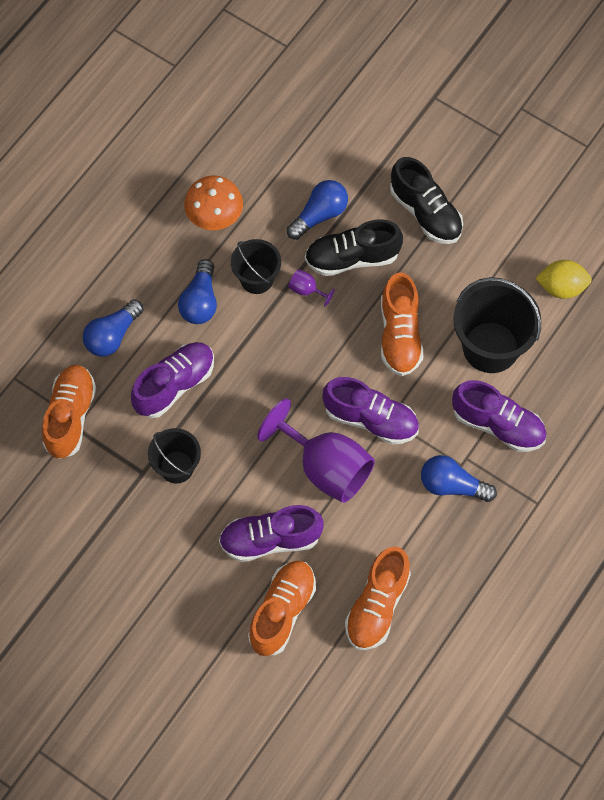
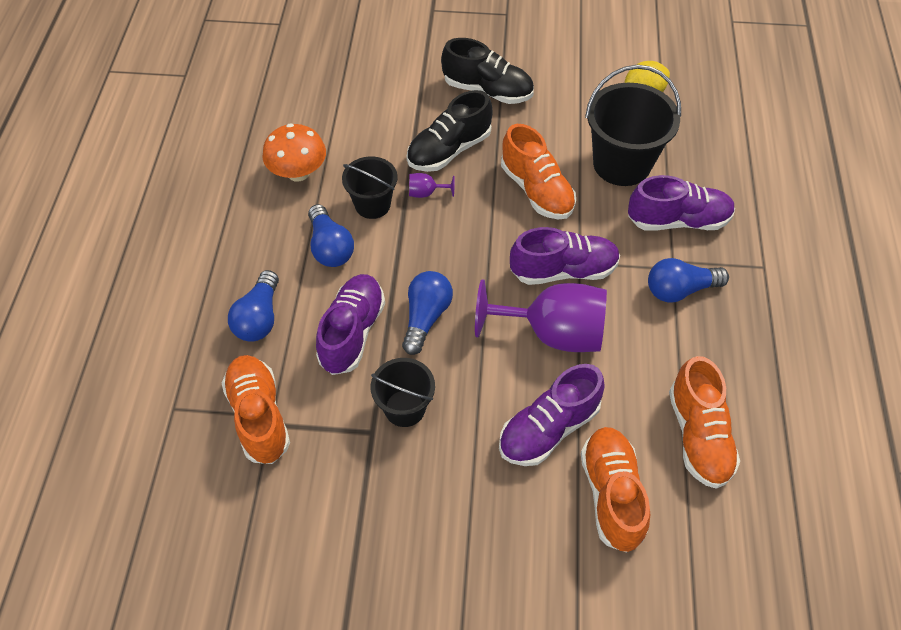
camera: 30 degrees left, 10 degrees down
(319, 215) = (396, 131): blue light bulb -> blue light bulb (426, 317)

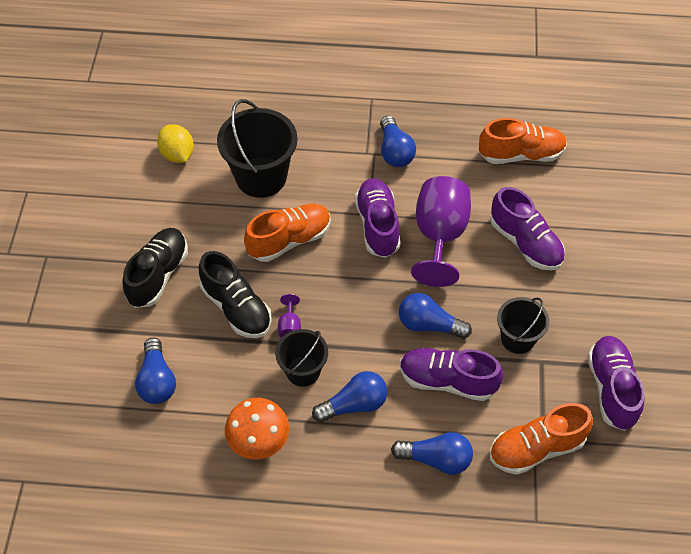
camera: 90 degrees left, 0 degrees up
(369, 97) = (157, 381): none -> blue light bulb
(611, 494) = (573, 208): orange shoe -> none
(678, 220) = (325, 145): purple shoe -> purple shoe (611, 389)

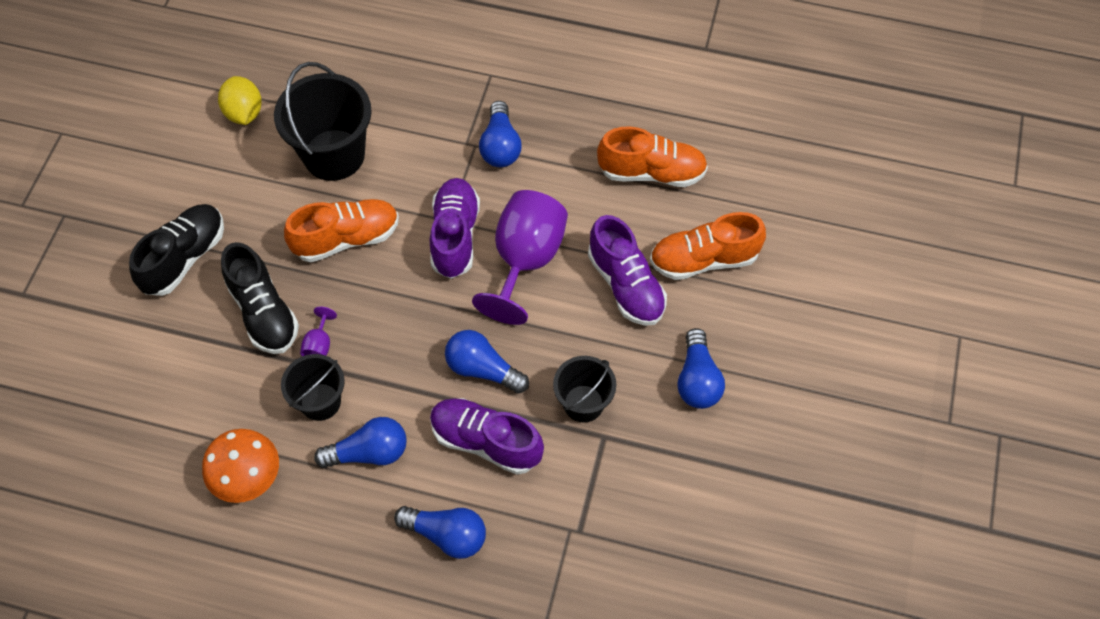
camera: 10 degrees right, 5 degrees up
(157, 381) = (151, 386): blue light bulb -> blue light bulb (697, 380)
(536, 448) = (568, 542): orange shoe -> orange shoe (703, 260)
(611, 389) = (679, 484): purple shoe -> none

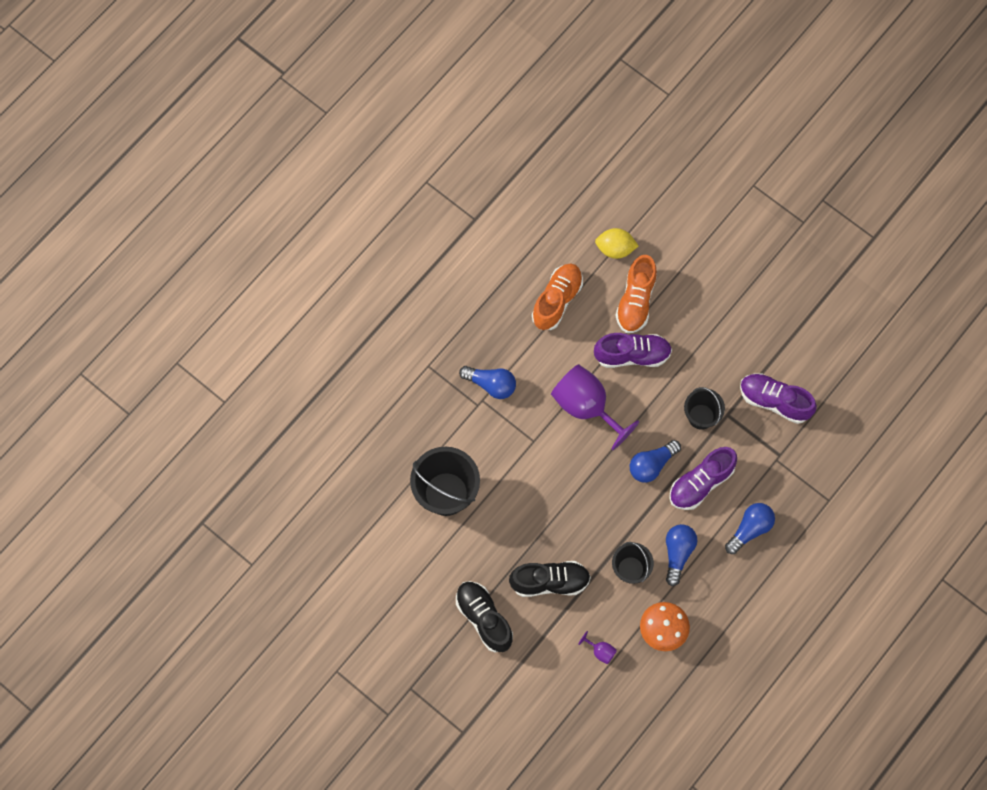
camera: 65 degrees left, 10 degrees up
(244, 113) = (380, 540): yellow lemon -> yellow lemon (615, 249)
(319, 345) = (590, 556): purple goblet -> purple goblet (600, 651)
(346, 239) = (518, 510): orange shoe -> none
(455, 236) = (548, 442): purple shoe -> purple shoe (774, 401)
(697, 380) = (715, 345): blue light bulb -> none

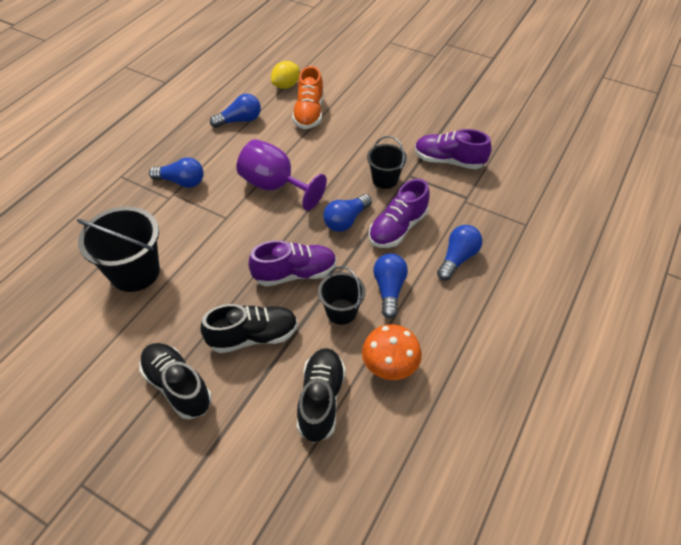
camera: 10 degrees left, 20 degrees down
(557, 300) = (240, 120): orange shoe -> blue light bulb
(600, 651) = (321, 400): purple goblet -> black shoe
(615, 249) = (286, 86): yellow lemon -> yellow lemon turned 45 degrees counterclockwise
(632, 355) = (312, 146): purple shoe -> purple shoe (295, 273)

